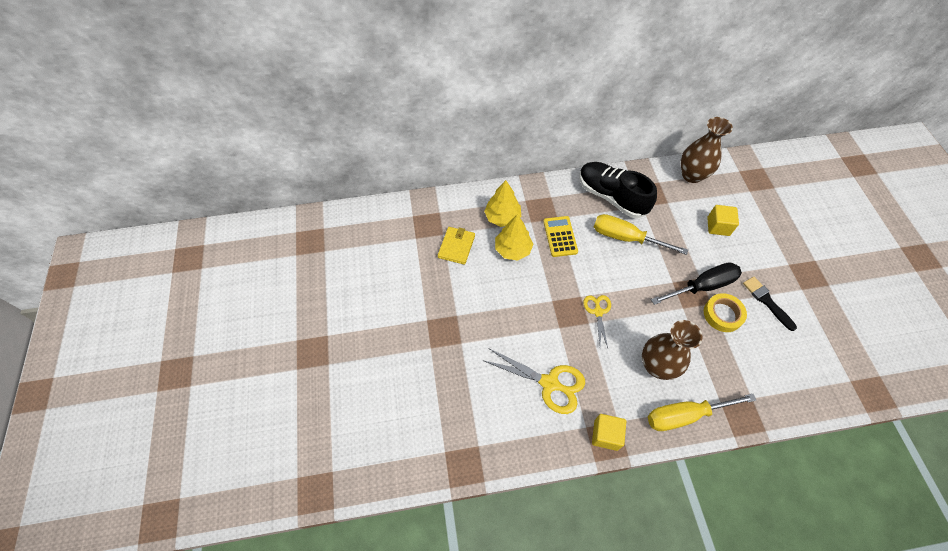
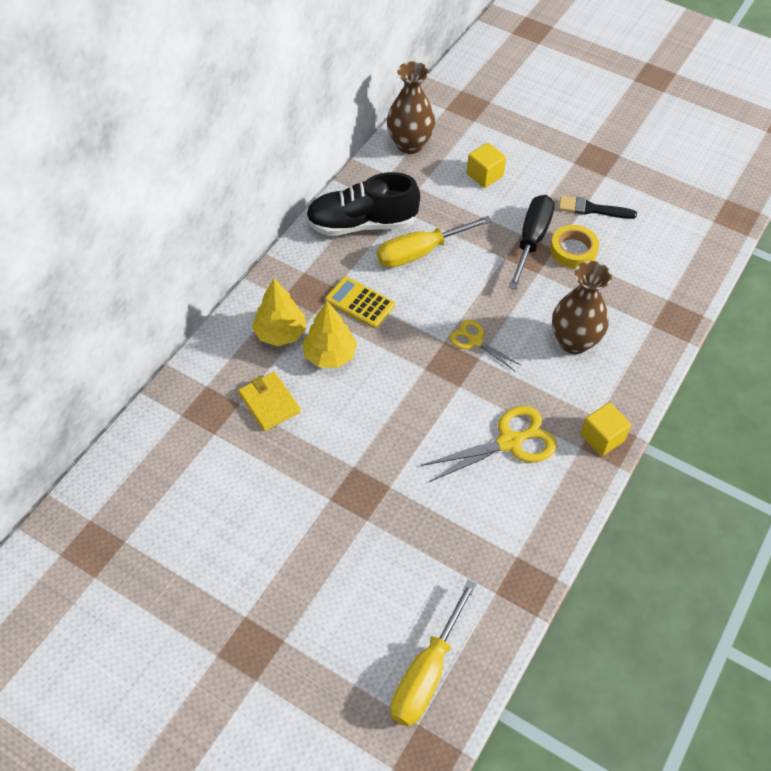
camera: 50 degrees left, 5 degrees down
(685, 415) = (639, 360): yellow screwdriver -> yellow screwdriver (427, 672)

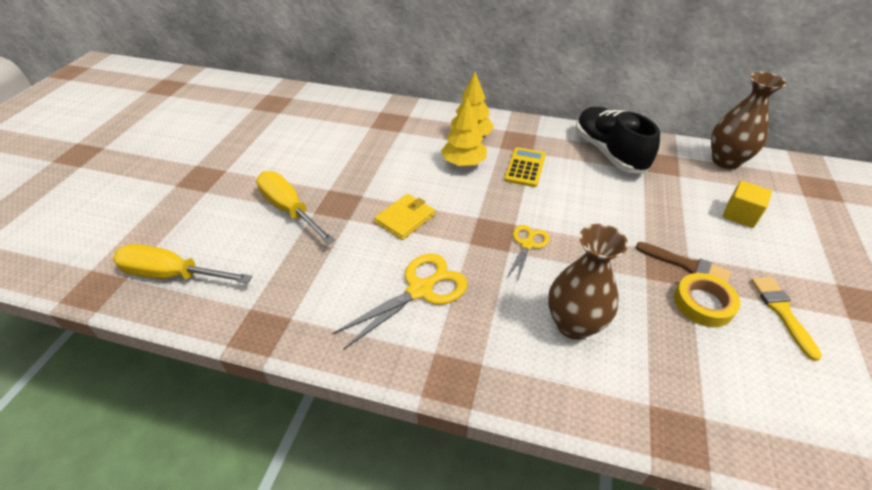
camera: 75 degrees right, 10 degrees down
(269, 403) = (405, 144): yellow wallet -> yellow wallet (405, 218)
(421, 252) = (606, 191): yellow screwdriver -> yellow screwdriver (290, 210)
(509, 442) = (420, 290): yellow scissors -> yellow scissors turned 90 degrees counterclockwise
(531, 240) = (686, 265): black screwdriver -> brown brush
(592, 209) = (782, 312): black brush -> yellow brush
(602, 437) = (455, 372): yellow cube -> none

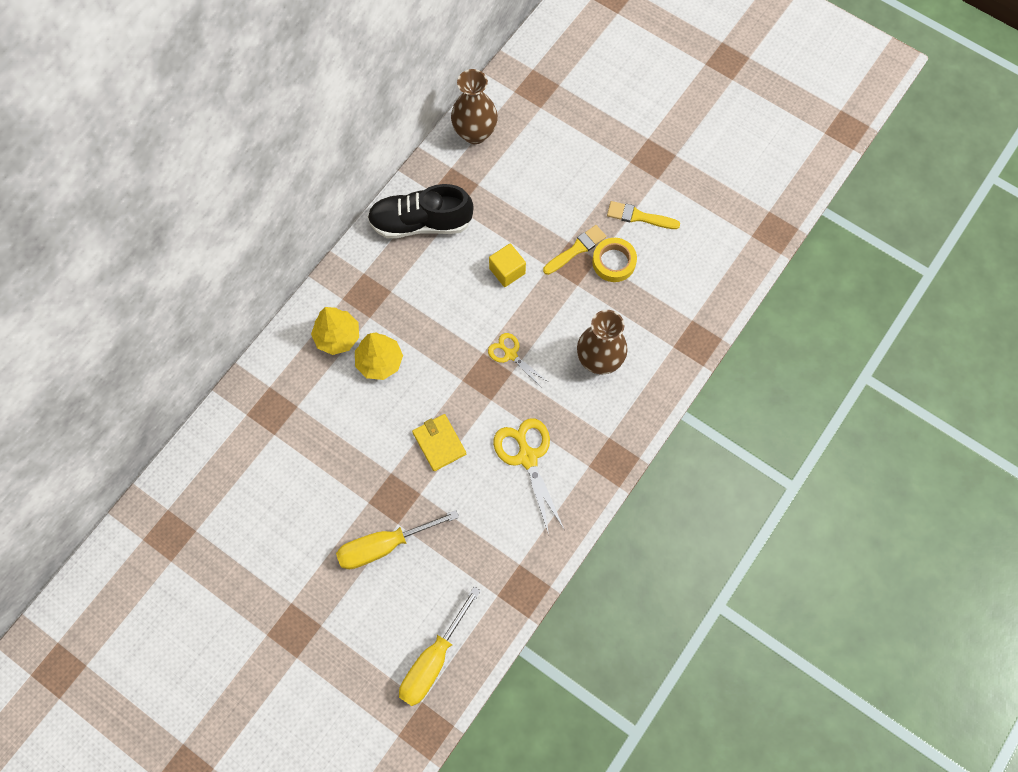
camera: 70 degrees left, 25 degrees up
(525, 167) = (411, 309): yellow calculator -> none
(686, 265) = (576, 249): brown brush -> yellow brush
(740, 215) = (542, 172): yellow cube -> yellow cube (507, 271)

